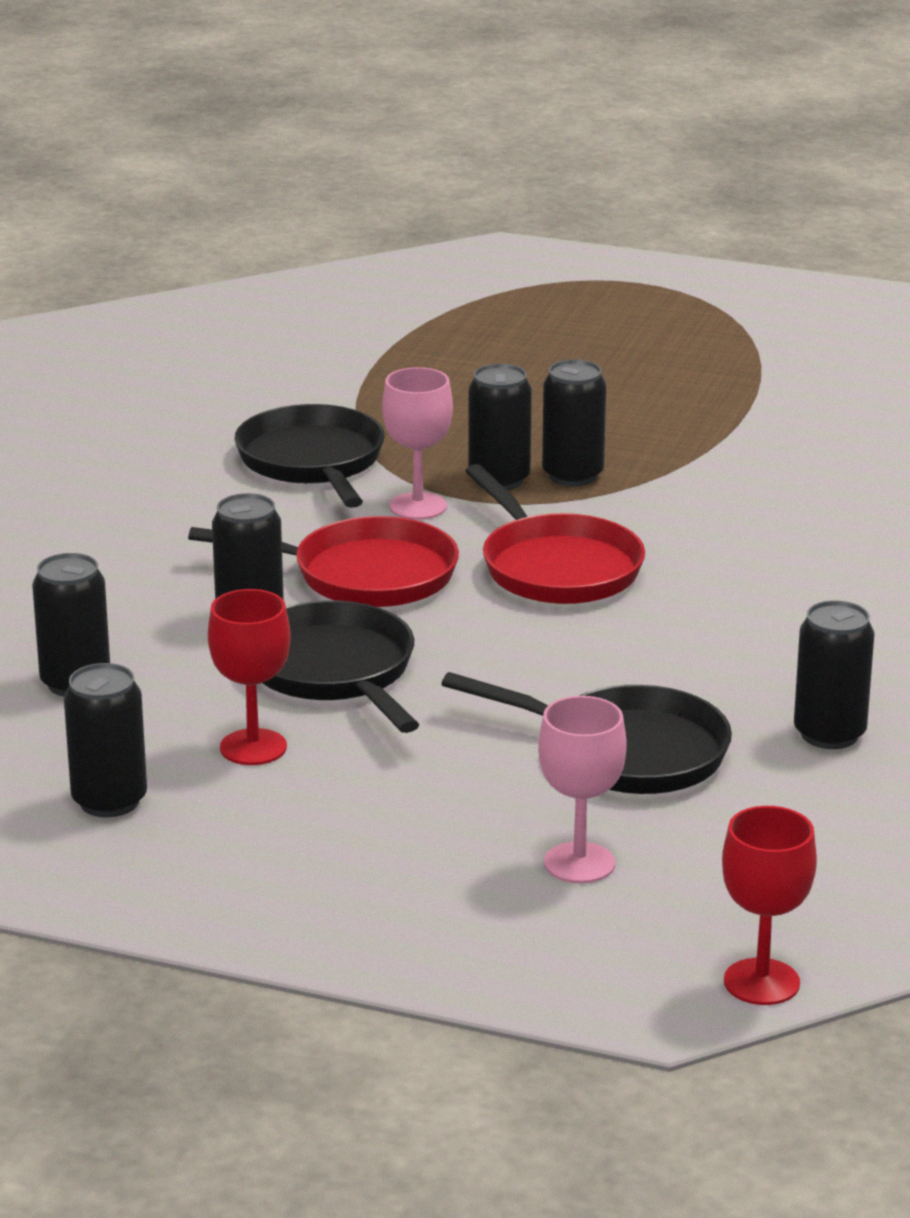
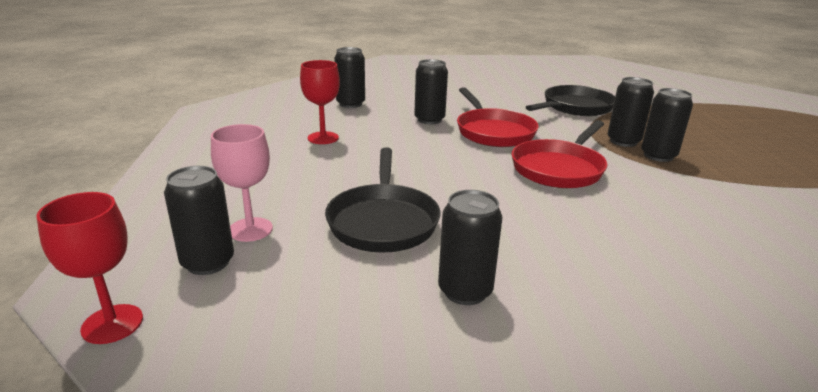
camera: 65 degrees right, 0 degrees up
(109, 801) = (264, 123): black can -> black can (208, 262)
(334, 672) = (401, 141): black pan -> none
(418, 506) = (570, 130): pink goblet -> none

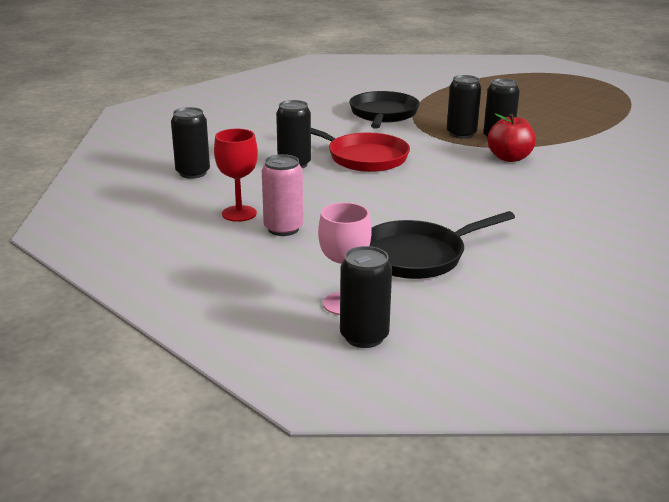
camera: 40 degrees left, 0 degrees up
(112, 324) = (389, 398): red goblet -> none
(328, 158) = (283, 229): none -> pink can
(383, 221) = (418, 256): black pan -> black pan turned 105 degrees clockwise
(465, 291) = (541, 273): black can -> none
(559, 168) = (457, 171): red pan -> none
(637, 175) = (509, 158): none -> red apple

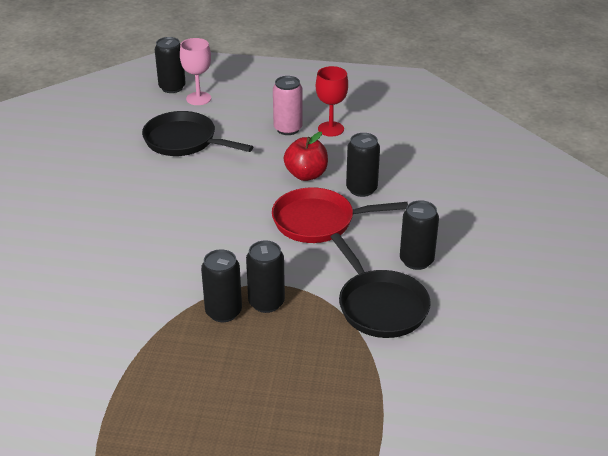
camera: 145 degrees right, 10 degrees up
(193, 173) = (417, 149): black can -> black can (416, 260)
(418, 256) = (184, 141): black pan -> black pan turned 90 degrees counterclockwise
(509, 158) = (190, 278): red apple -> red apple (306, 175)

